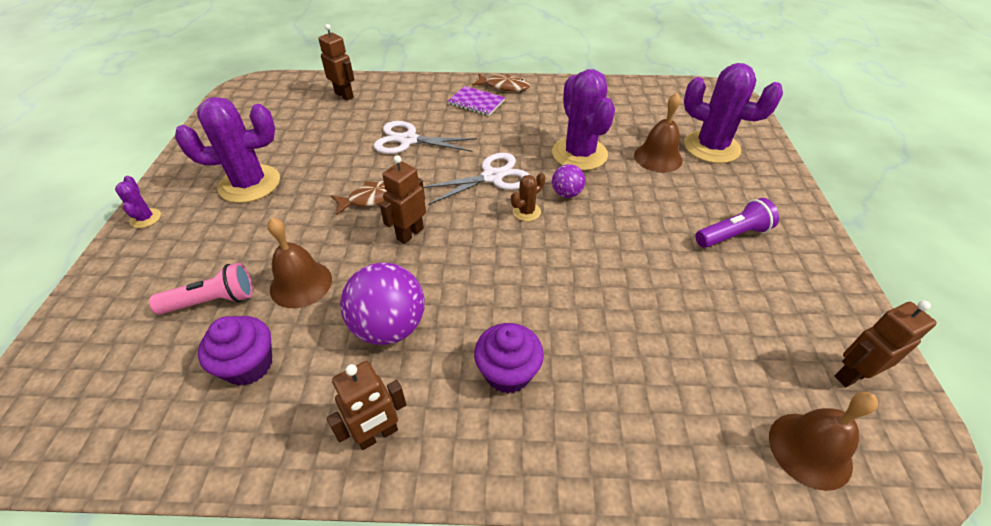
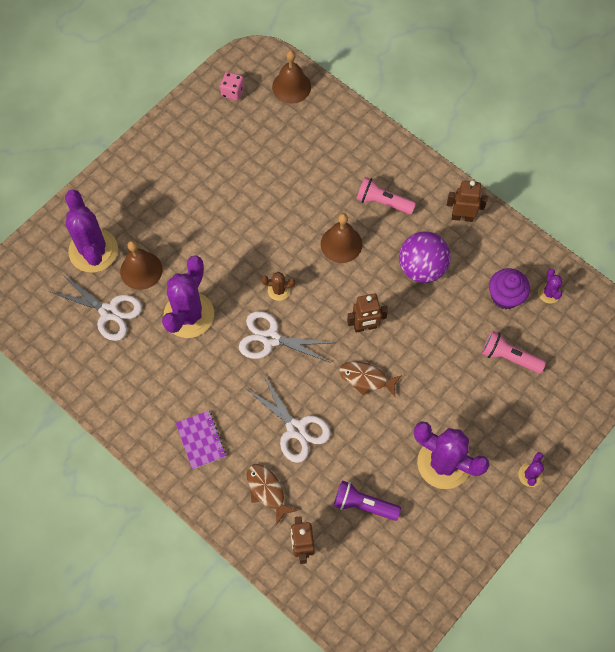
camera: 140 degrees left, 20 degrees up
(176, 412) = (549, 293): none -> purple cactus
(301, 284) = (453, 333): brown bell -> brown bell (341, 244)
(504, 87) = (156, 446): brown fish -> brown fish (267, 490)
(508, 372) = (382, 202): purple cupcake -> pink flashlight
(566, 193) = (238, 286): purple ball -> none
(639, 124) = (109, 312): none -> white scissors
(733, 235) = (181, 184): purple flashlight -> purple flashlight (363, 504)
(851, 375) = (232, 92): brown robot -> pink dice

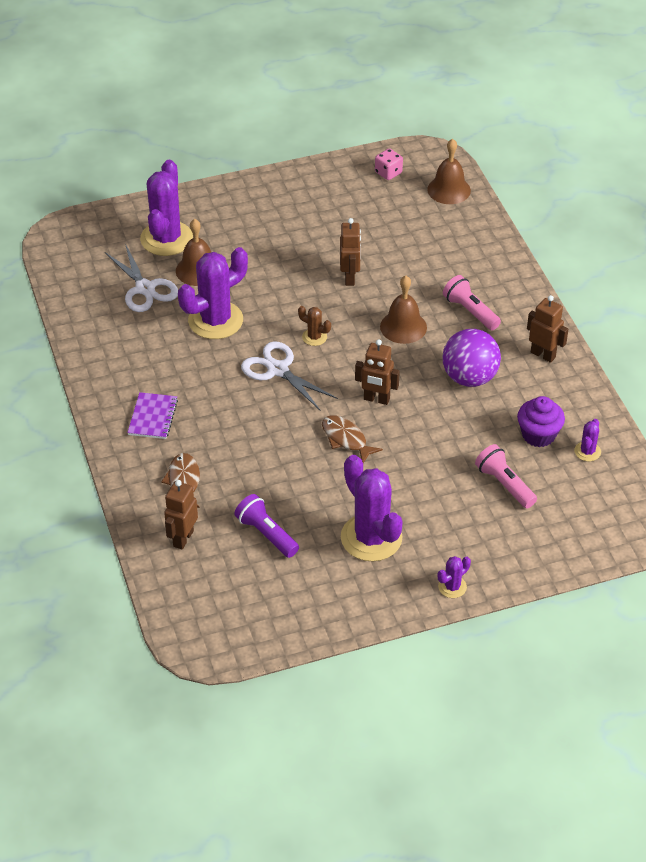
camera: 30 degrees right, 20 degrees down
(269, 215) = (350, 278): none -> brown robot
(296, 429) = (247, 448): white scissors -> none

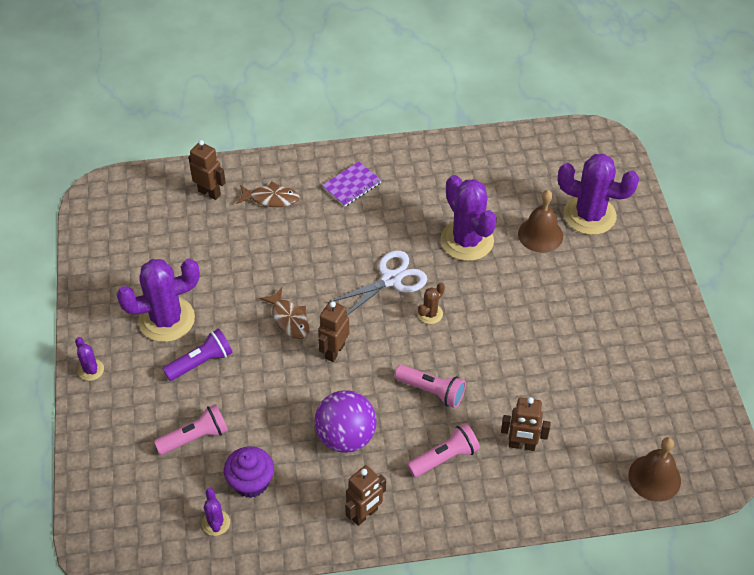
camera: 100 degrees right, 5 degrees up
(145, 288) = (519, 193): white scissors -> none
(152, 417) = (351, 185): purple notebook -> purple notebook turned 60 degrees counterclockwise
(266, 534) = (196, 247): purple flashlight -> purple flashlight (201, 362)
(346, 439) = (289, 319): brown fish -> brown fish turned 90 degrees clockwise
(350, 278) = (513, 356): brown robot -> brown robot (522, 445)
(388, 173) = (688, 421): pink dice -> none
(403, 327) = (431, 391): brown bell -> pink flashlight
(587, 451) = (216, 523): purple cactus -> purple cactus turned 45 degrees clockwise

